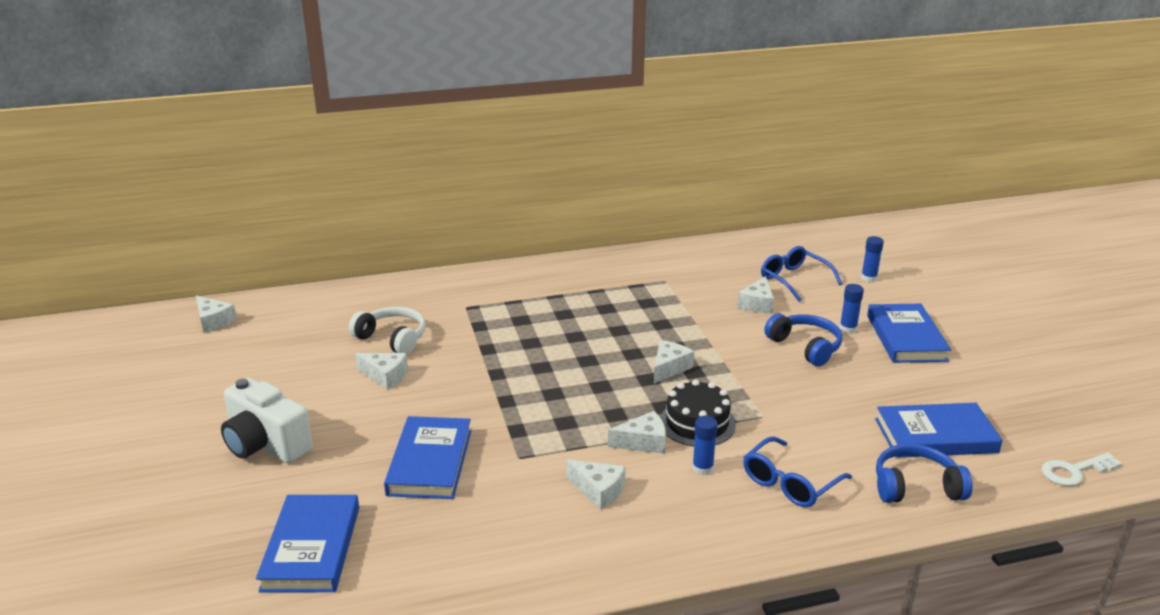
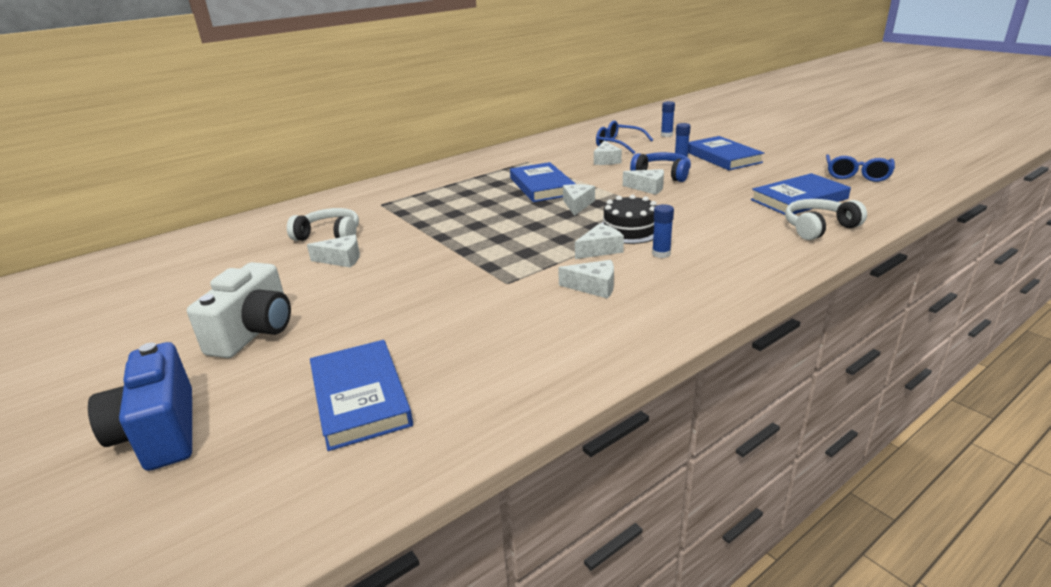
camera: 20 degrees left, 0 degrees up
(149, 527) = (160, 432): none -> blue camera
(213, 321) = (141, 259): white cheese -> white cheese (648, 188)
(266, 444) = (254, 332): white camera -> white camera turned 90 degrees counterclockwise
(430, 462) = (430, 305): blue book -> blue book (542, 186)
(790, 482) = (733, 246): blue glasses -> blue glasses (856, 175)
(916, 486) = (818, 228): blue headphones -> white headphones
(1074, 471) = (903, 197): white key -> none

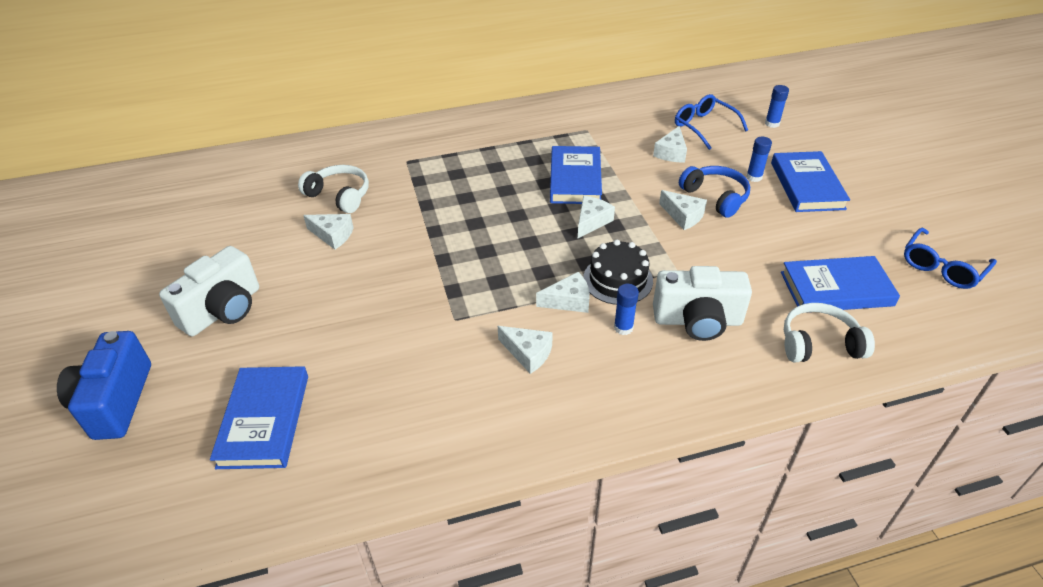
camera: 20 degrees right, 15 degrees up
(716, 237) = (697, 320): none -> white camera

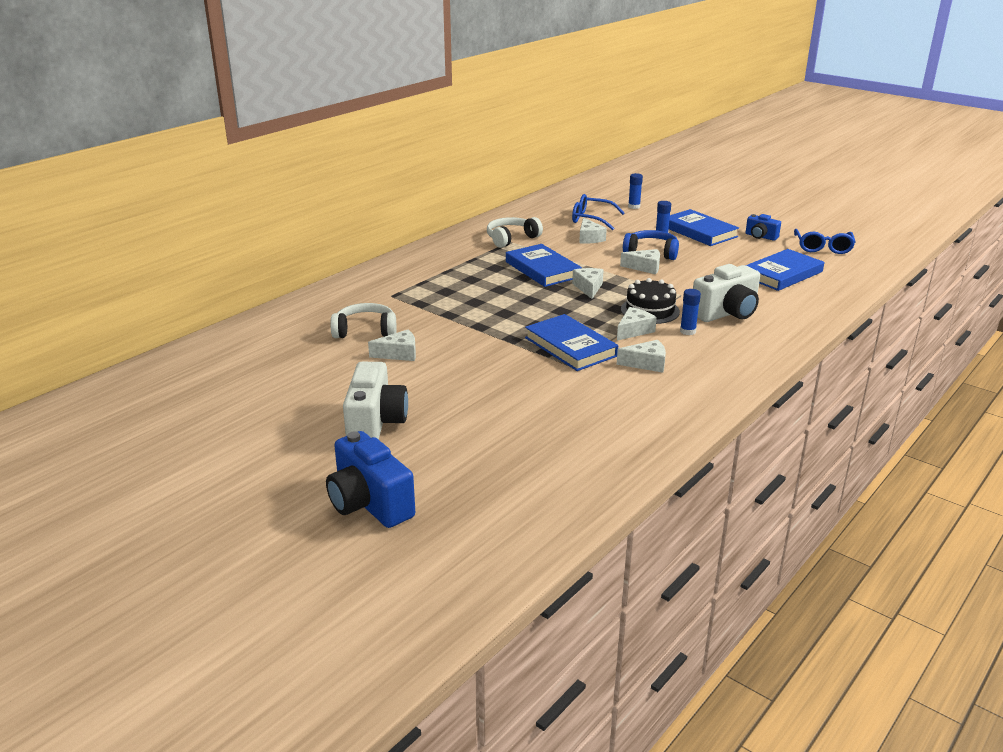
camera: 35 degrees left, 15 degrees down
(264, 420) = (513, 464): blue book -> blue book (570, 347)
(819, 343) = (806, 300): white headphones -> white headphones (511, 239)
(876, 220) = (760, 237): none -> blue camera

